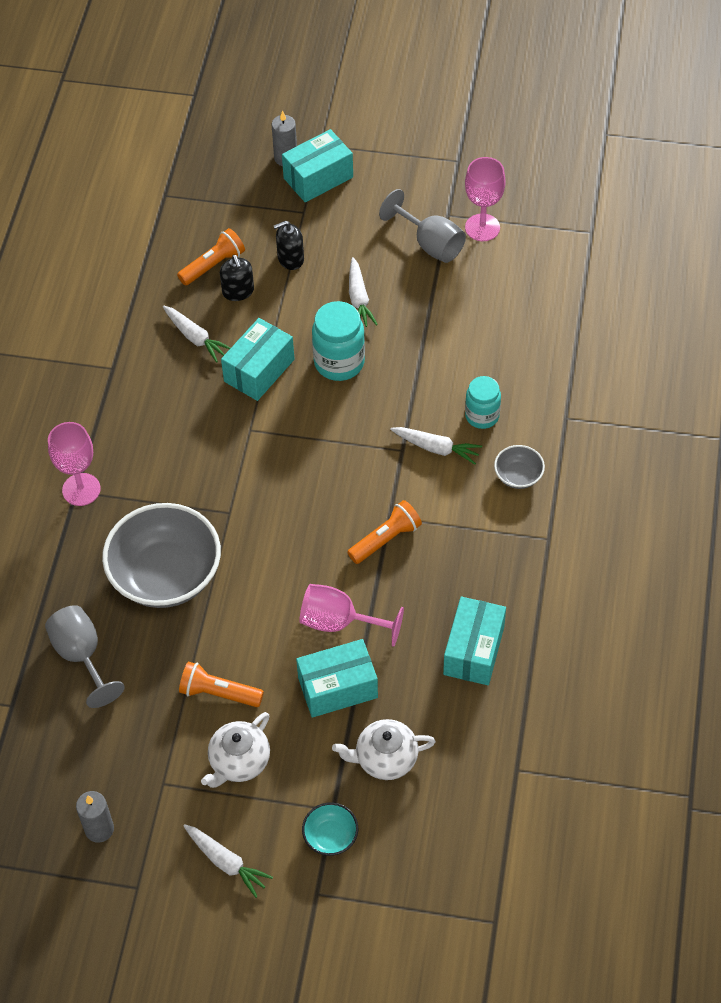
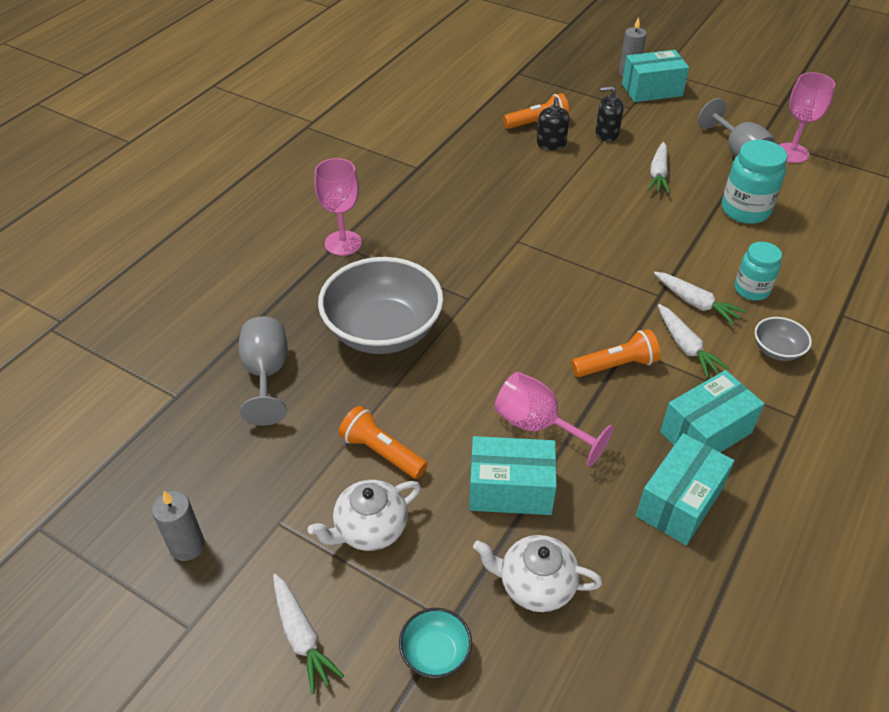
camera: 20 degrees right, 10 degrees down
(195, 338) = (499, 165): white carrot -> white carrot (686, 346)
(259, 370) = (545, 200): turquoise box -> turquoise box (705, 432)
(339, 362) = (622, 213): turquoise jar -> turquoise jar (745, 210)

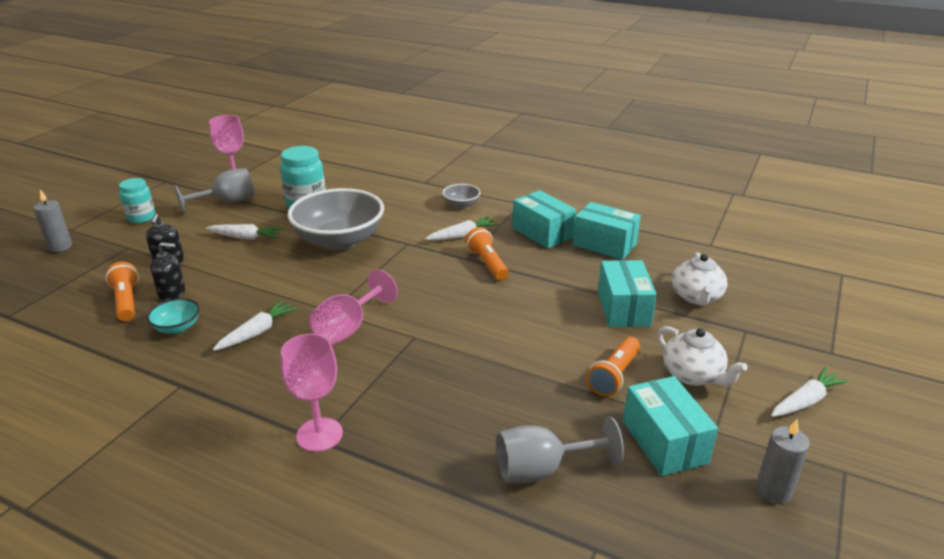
camera: 95 degrees left, 15 degrees down
(383, 331) = (464, 388): grey bowl -> grey bowl (339, 240)
(435, 653) = (772, 336): turquoise bowl -> turquoise bowl (177, 327)
(538, 426) = (558, 297): pink goblet -> pink goblet (348, 328)
(652, 90) = (102, 235): turquoise box -> turquoise box (664, 442)
(696, 303) = (416, 229): white carrot -> white carrot (257, 332)
(751, 290) = (400, 209): turquoise jar -> turquoise jar (141, 218)

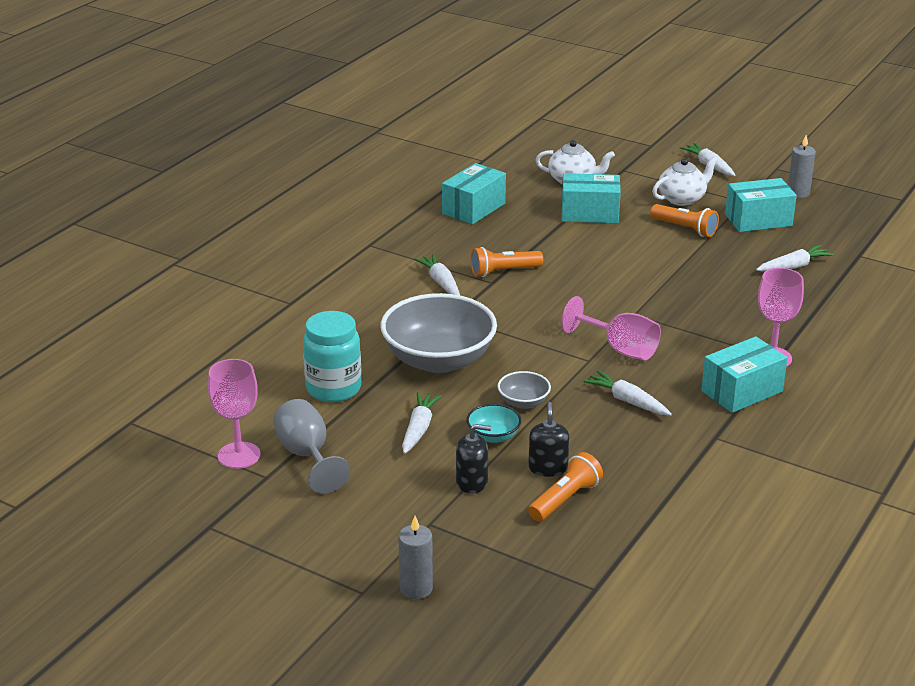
camera: 85 degrees left, 0 degrees up
(126, 301) = (565, 499): orange flashlight -> orange flashlight turned 150 degrees clockwise
(141, 218) = (339, 528): turquoise jar -> none
(177, 327) = (619, 453): turquoise bowl -> turquoise bowl (493, 436)
(461, 205) = (363, 280): grey bowl -> grey bowl (523, 402)
(542, 233) = (443, 237): turquoise box -> turquoise box (742, 391)
(542, 469) = (794, 266): grey goblet -> white carrot

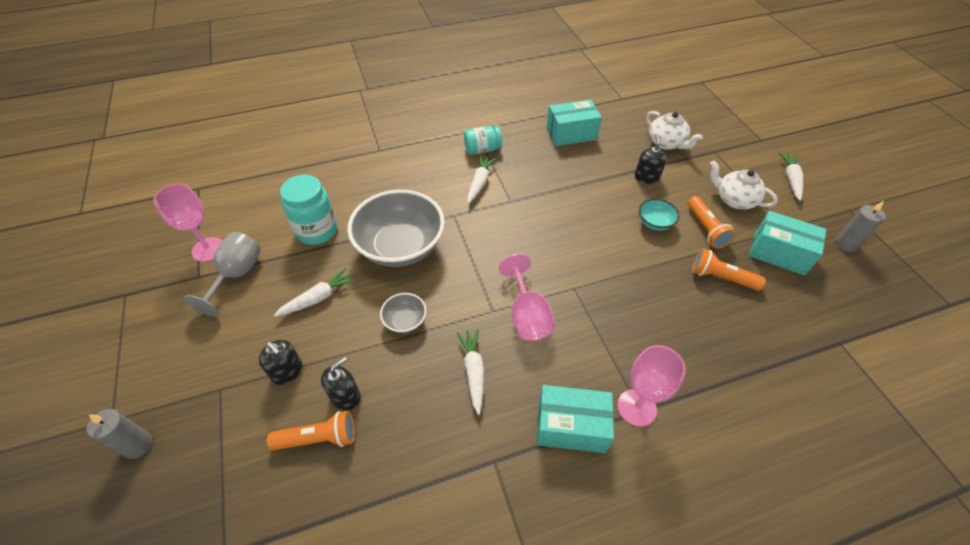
camera: 40 degrees right, 20 degrees up
(403, 257) = (482, 149): none -> turquoise jar
(493, 436) = (350, 338): turquoise bowl -> turquoise bowl (655, 223)
(503, 272) = (529, 196): orange flashlight -> orange flashlight (721, 277)
(589, 213) = (646, 177): turquoise box -> black soap dispenser
(682, 199) = (734, 200): white teapot -> white teapot turned 150 degrees counterclockwise
(794, 266) = (762, 319): white carrot -> none

